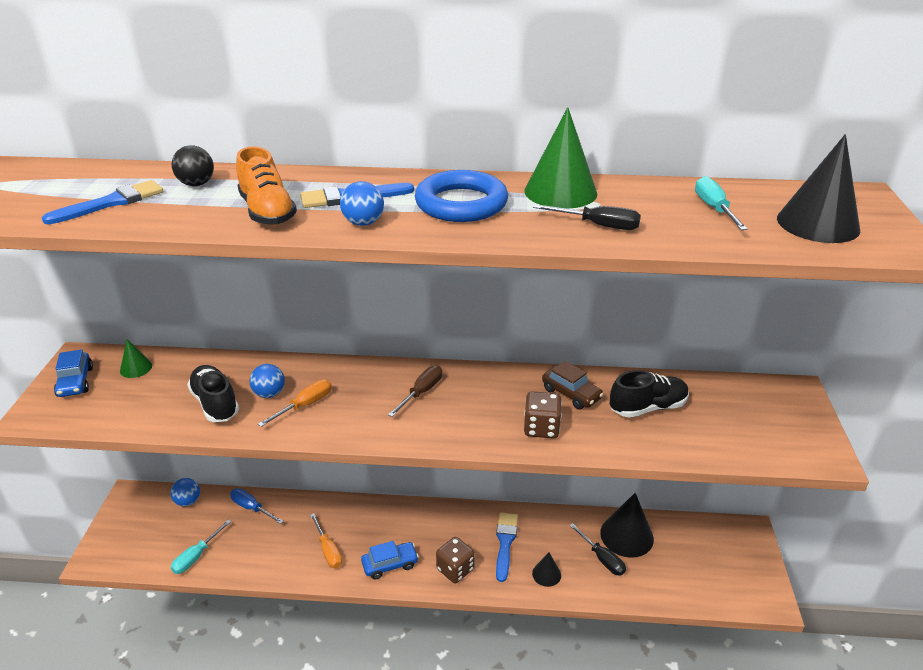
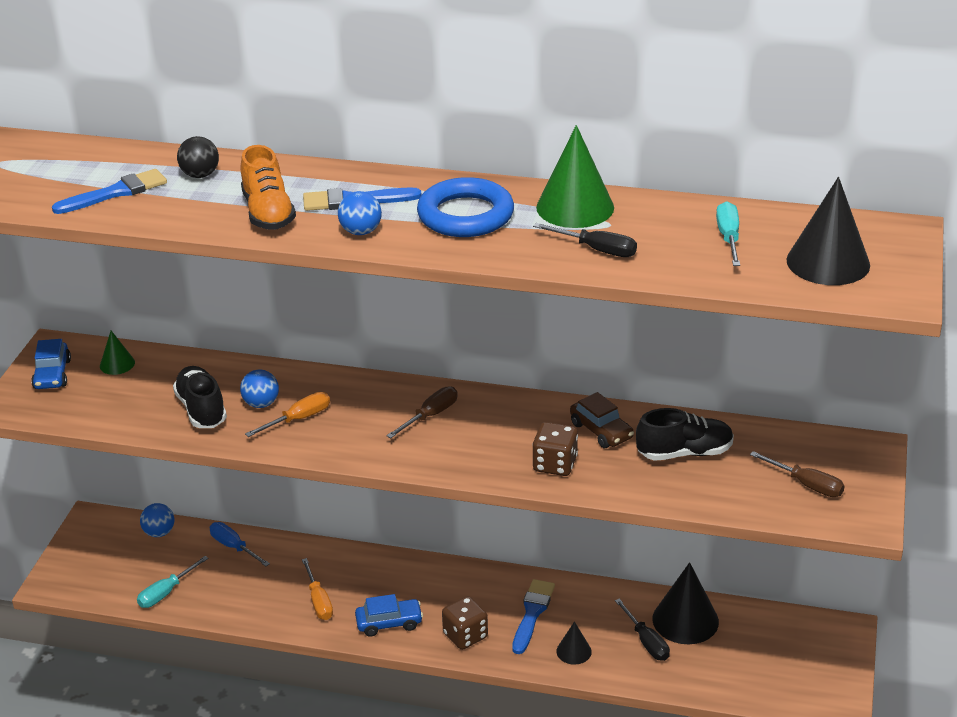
camera: 10 degrees right, 0 degrees up
(760, 427) = (806, 484): none -> brown screwdriver

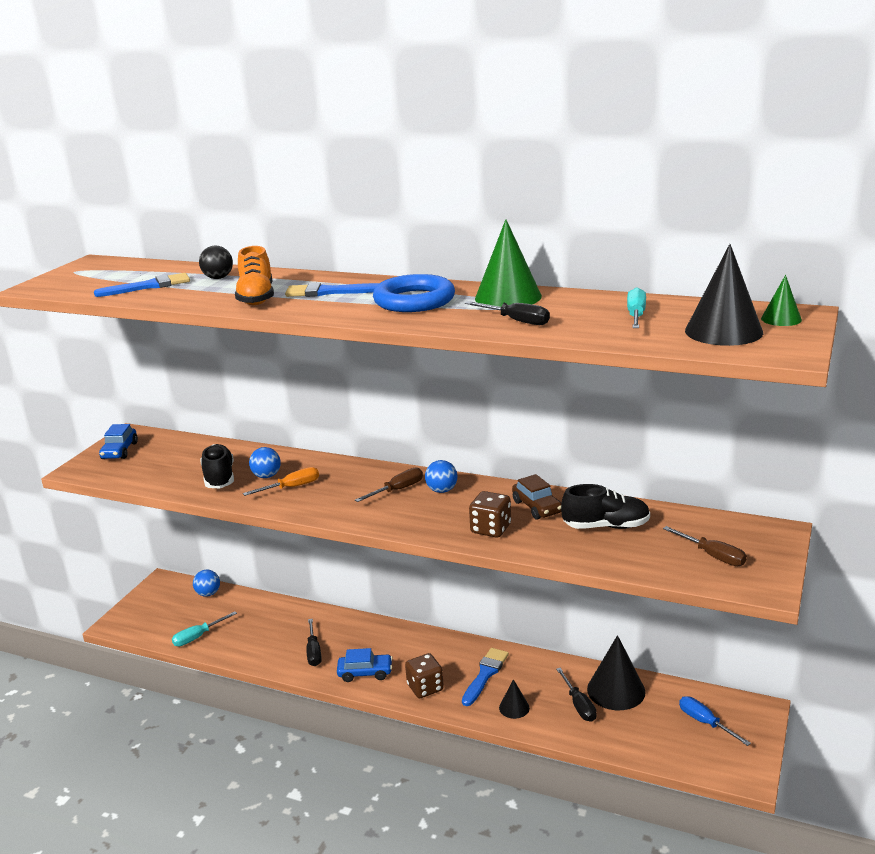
camera: 10 degrees right, 10 degrees down
(117, 364) = (170, 446): green cone -> green cone (781, 319)
(233, 547) = (260, 607): blue screwdriver -> blue screwdriver (705, 722)
(319, 601) = (314, 652): orange screwdriver -> black screwdriver
(361, 232) = (323, 308): blue ball -> blue ball (442, 490)

